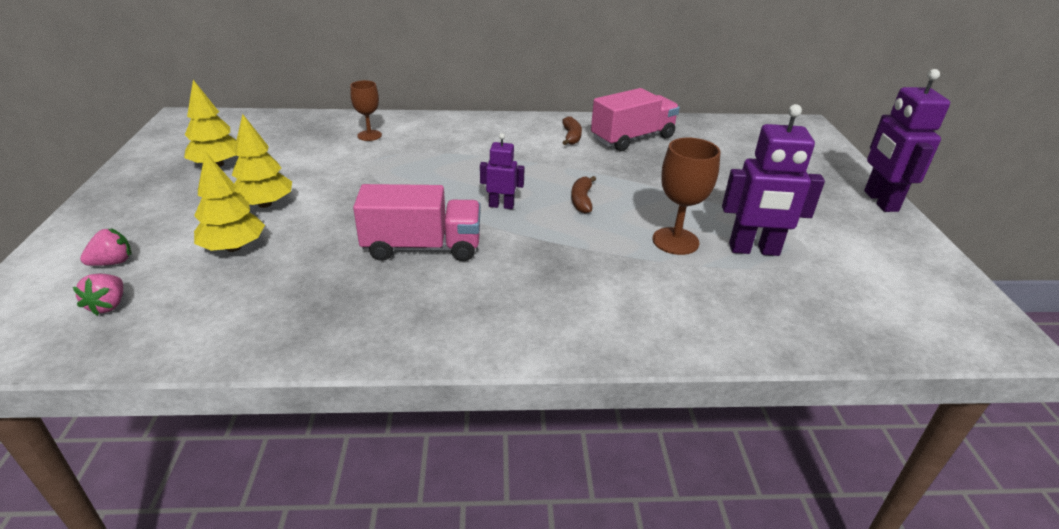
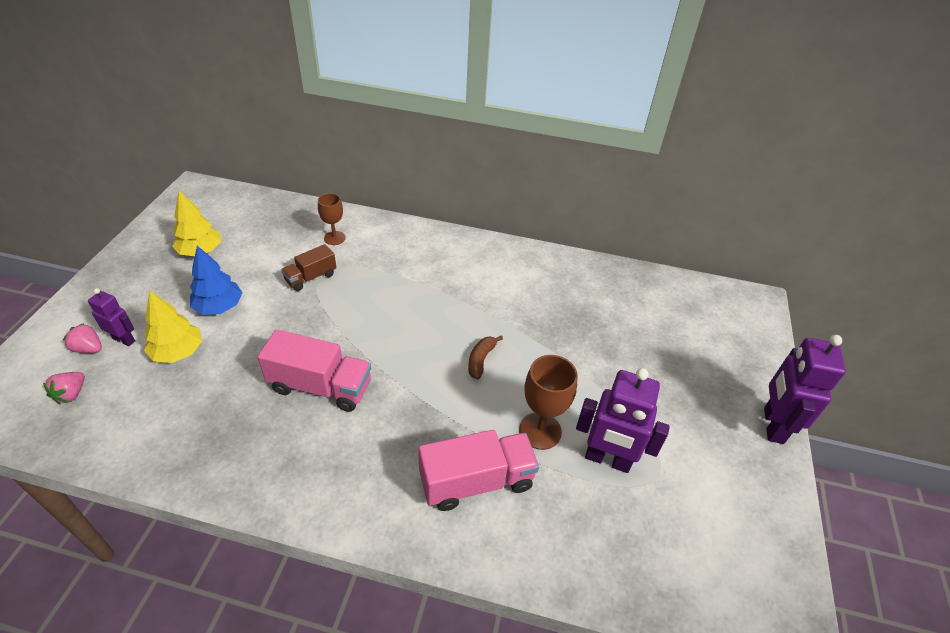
camera: 15 degrees right, 10 degrees up
(113, 262) = (89, 349): pink strawberry -> pink strawberry turned 135 degrees counterclockwise
(265, 204) = (219, 307): yellow tree -> blue tree
(360, 167) = (311, 277): none -> brown truck
(501, 205) = (407, 351): purple robot -> purple robot (124, 339)
(571, 137) = (511, 274): brown banana -> none
(632, 138) = (568, 287): pink truck -> pink truck (476, 481)

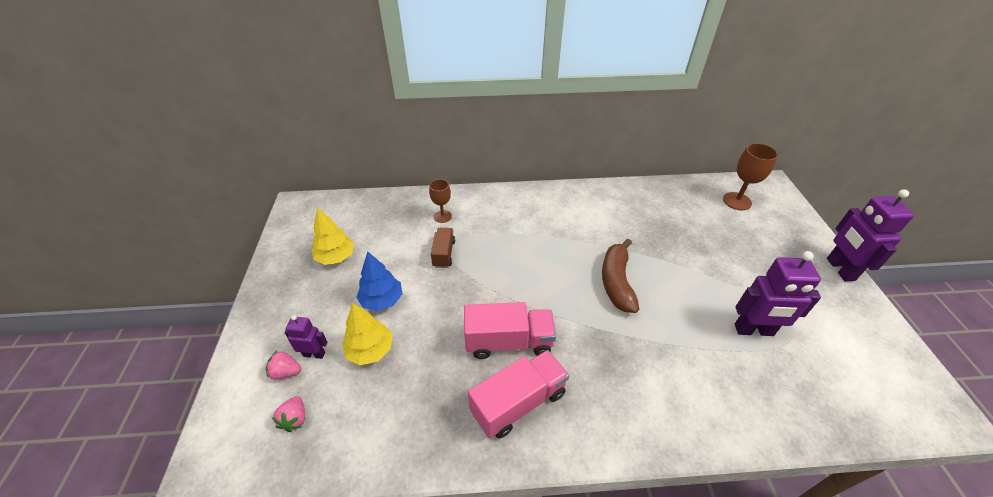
camera: 15 degrees left, 0 degrees up
(311, 277) = (444, 254): brown truck -> brown truck turned 150 degrees clockwise
(476, 481) = (675, 379): pink truck -> pink truck (518, 402)
(481, 360) = (616, 282): brown banana -> brown banana, size x1.86
(540, 431) = (694, 324): brown goblet -> brown goblet (737, 201)

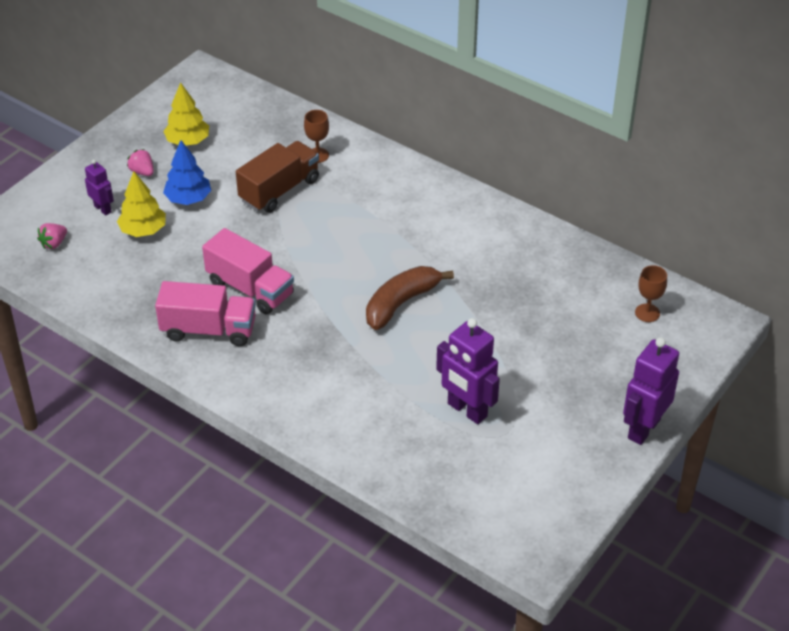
camera: 40 degrees right, 0 degrees up
(286, 372) = (74, 210): pink strawberry -> pink strawberry (142, 172)
(444, 254) = (279, 190): brown truck -> brown truck, size x1.68
(737, 201) = (647, 313): brown goblet -> brown goblet, size x0.65

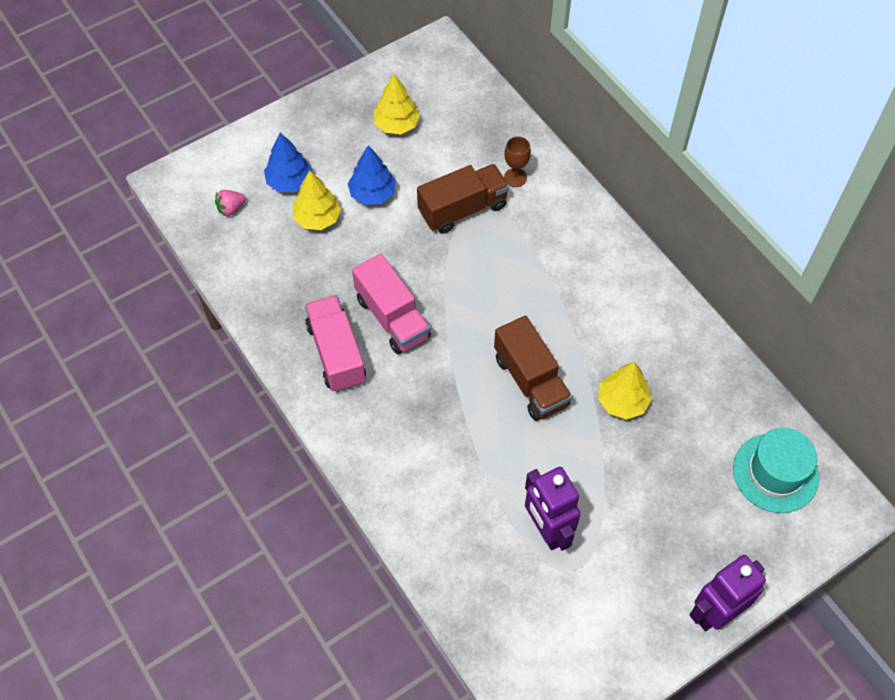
camera: 20 degrees right, 15 degrees up
(103, 209) = (289, 181): purple robot -> blue tree
(142, 172) = (341, 148): pink strawberry -> none
(209, 330) = (336, 353): pink truck -> pink truck turned 135 degrees counterclockwise
(401, 303) = (531, 381): brown banana -> brown truck
(490, 296) = (622, 401): none -> yellow tree
(647, 313) = (775, 473): brown goblet -> turquoise hat

